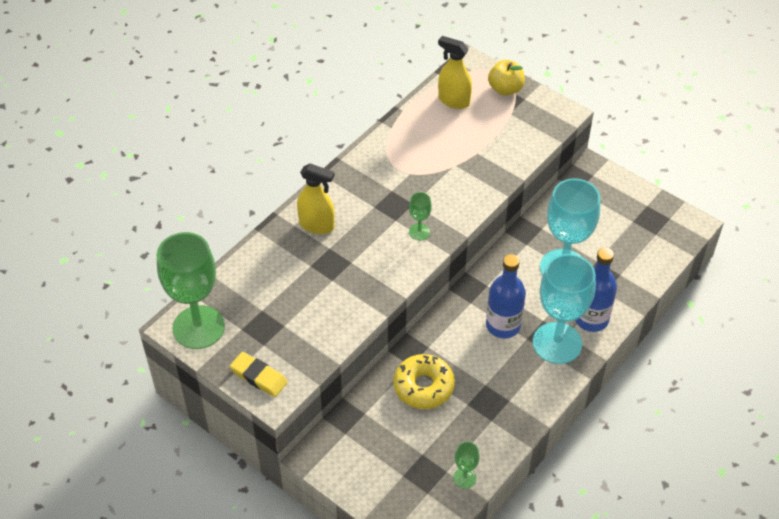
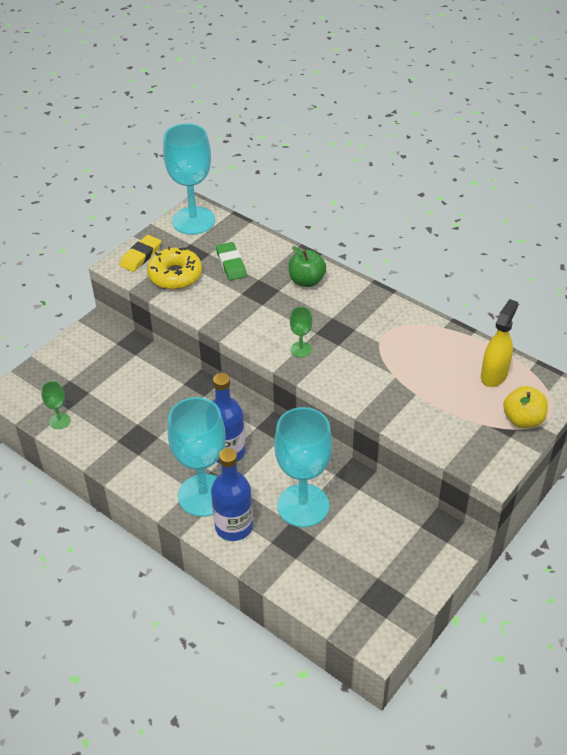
camera: 90 degrees right, 5 degrees down
(198, 327) = (193, 221): green goblet -> turquoise goblet
(282, 290) = (231, 264): none -> green eraser
(317, 225) = (306, 281): yellow spray bottle -> green apple
(423, 387) = (159, 393): yellow donut -> yellow donut (175, 275)

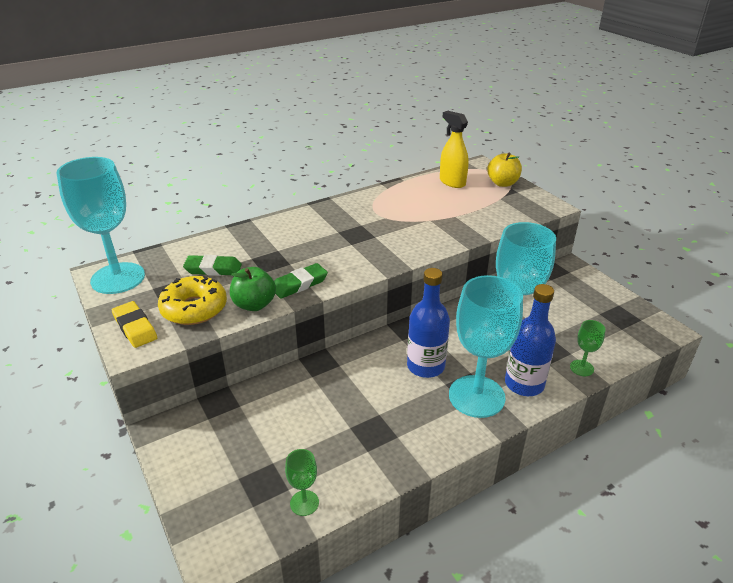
camera: 70 degrees left, 10 degrees down
(235, 320) = (299, 284): none -> green eraser
(301, 349) = (368, 256): green goblet -> green goblet (581, 368)
(306, 281) = (279, 233): green apple -> green apple (254, 304)

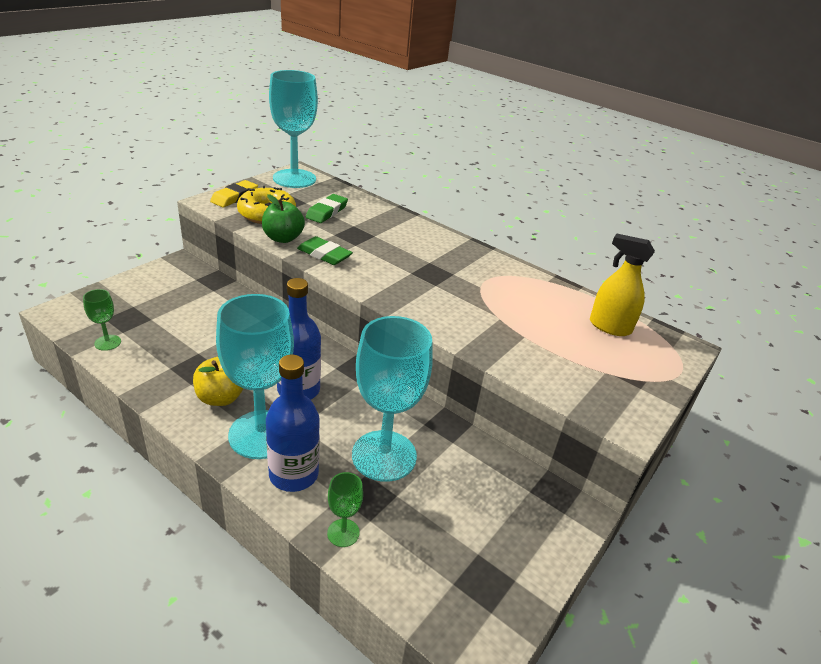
camera: 65 degrees right, 0 degrees up
(213, 269) = (327, 212): green eraser -> green eraser turned 45 degrees clockwise
(452, 182) = (609, 327): yellow spray bottle -> yellow spray bottle turned 90 degrees counterclockwise
(502, 183) = (651, 372): yellow apple -> yellow apple (221, 398)

